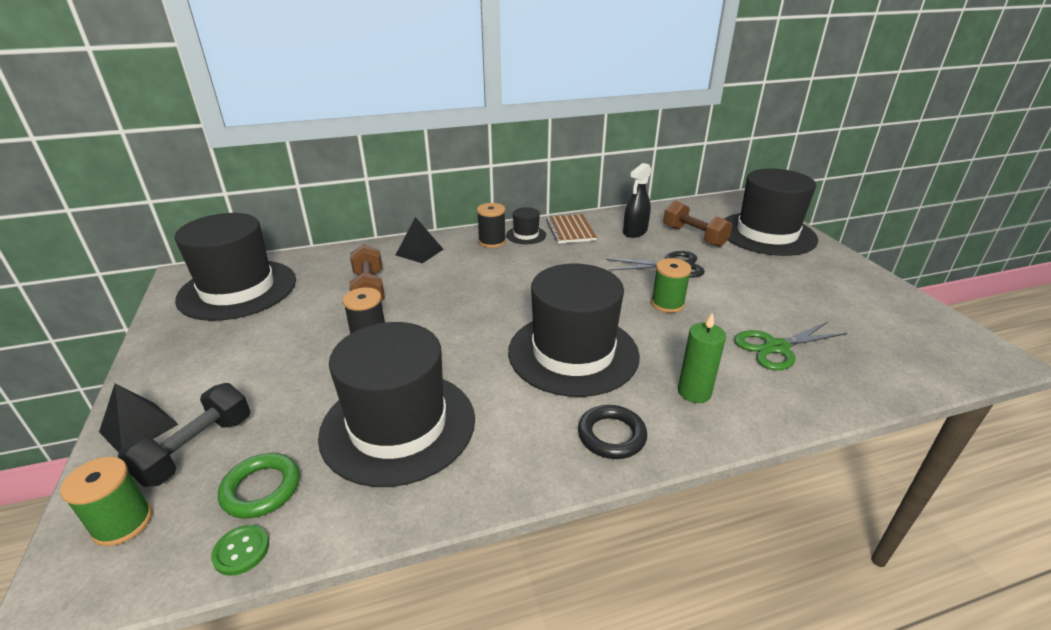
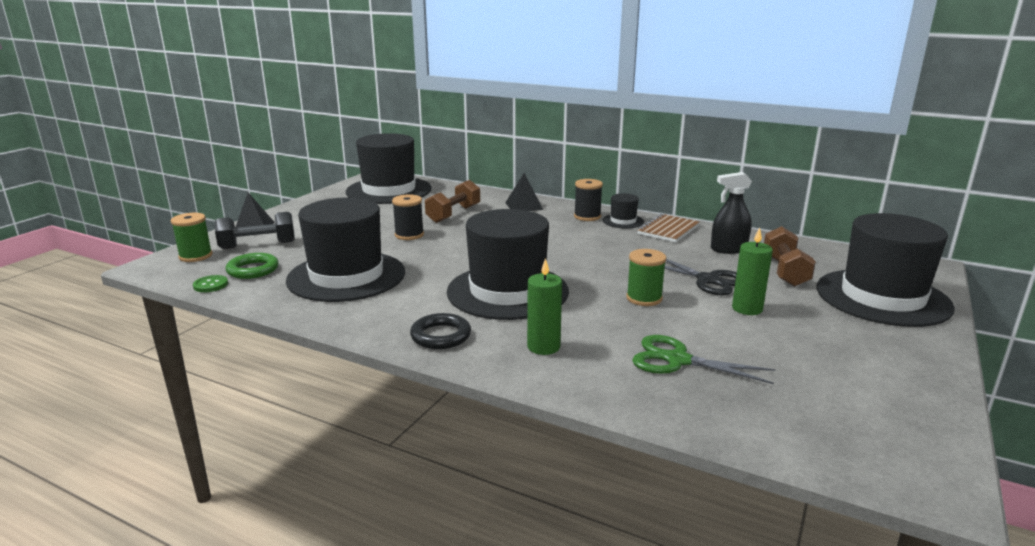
camera: 45 degrees right, 10 degrees down
(730, 279) = (747, 309): none -> green candle

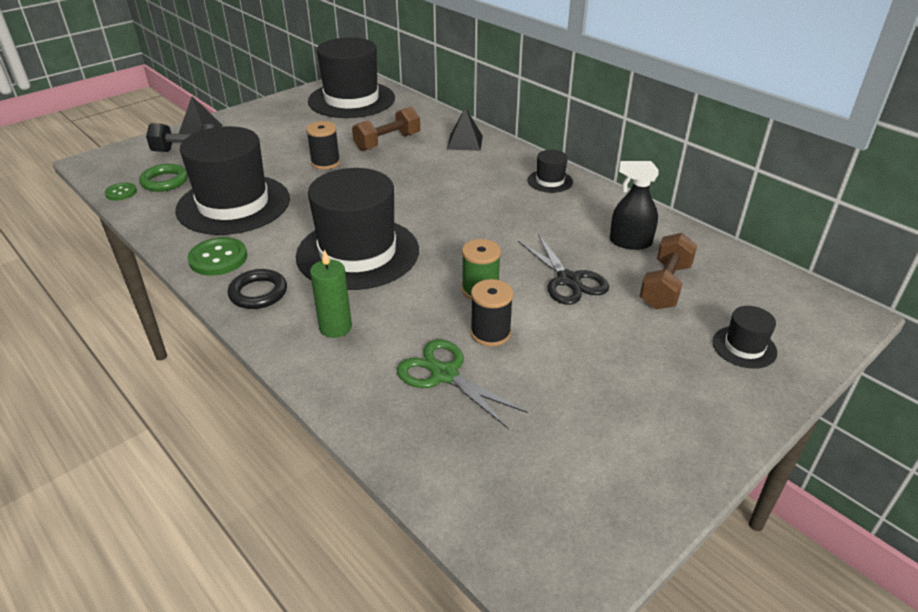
camera: 20 degrees right, 15 degrees up
(195, 256) = (132, 156): green spool -> none
(372, 317) = (218, 258): none -> green button
(587, 216) = (517, 168): black spool -> black spool (490, 333)
(668, 230) = (588, 202): brown notebook -> none
(747, 309) = (574, 327): green candle -> none
(882, 297) = (744, 347): black hat -> black hat, size x0.43

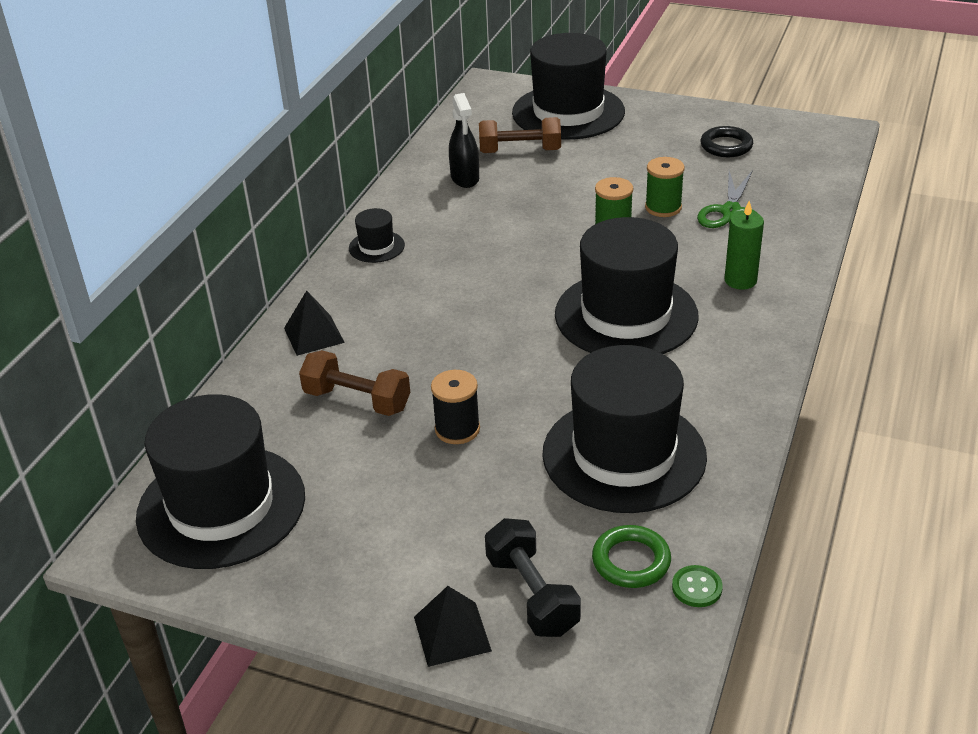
camera: 115 degrees left, 0 degrees up
(218, 258) = (729, 403): green button -> none
(258, 293) = (748, 345): black ring -> black ring (726, 146)
(490, 333) = (663, 207): black spool -> green spool
(568, 280) = (555, 193): black scissors -> none
(744, 347) = (568, 112): black hat -> black hat, size x2.33

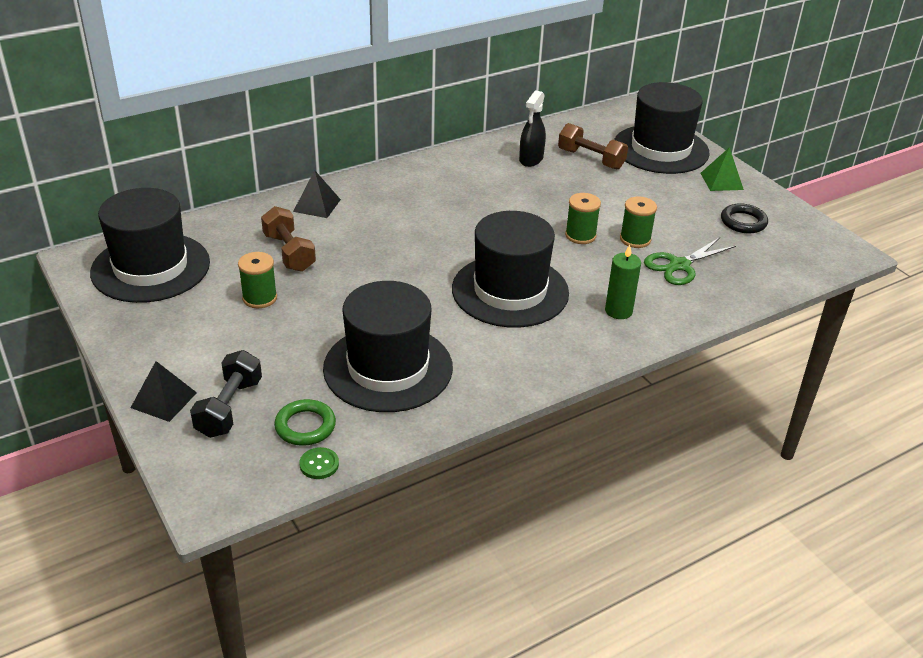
camera: 35 degrees right, 0 degrees up
(376, 247) = (420, 174): black hat -> none
(396, 465) = (260, 298): none -> green spool
(457, 429) = (318, 298): black spool -> none
(659, 117) = (721, 181): none -> green pyramid

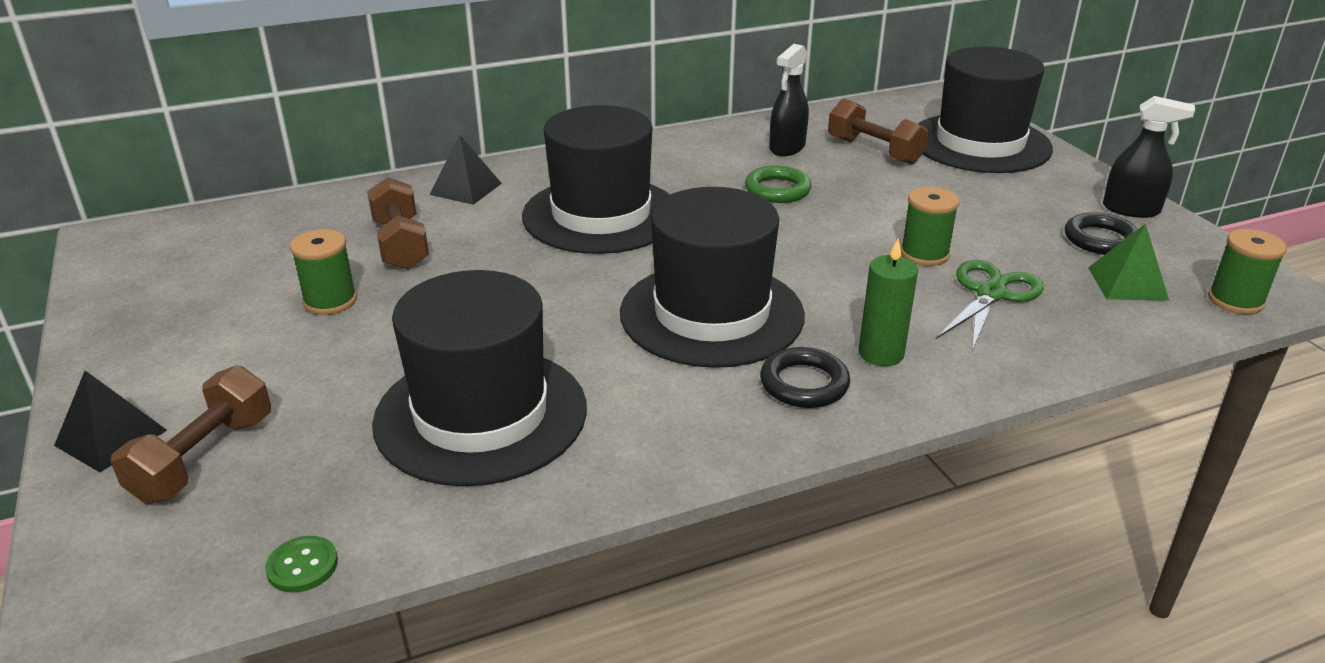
camera: 10 degrees right, 5 degrees down
(151, 267) = (199, 253): black hat -> black hat (601, 215)
(229, 408) = (204, 458): black dumbbell -> brown dumbbell
(305, 426) = (309, 498): green ring -> green ring (777, 190)
(576, 334) = (804, 384): none -> black ring
(580, 235) = (839, 245): green spool -> green spool (1235, 301)
(679, 265) = (991, 294): green scissors -> green scissors turned 150 degrees clockwise
(721, 181) = (1069, 185): green pyramid -> green pyramid (1127, 283)
(761, 198) = (1131, 209): none -> black spray bottle

